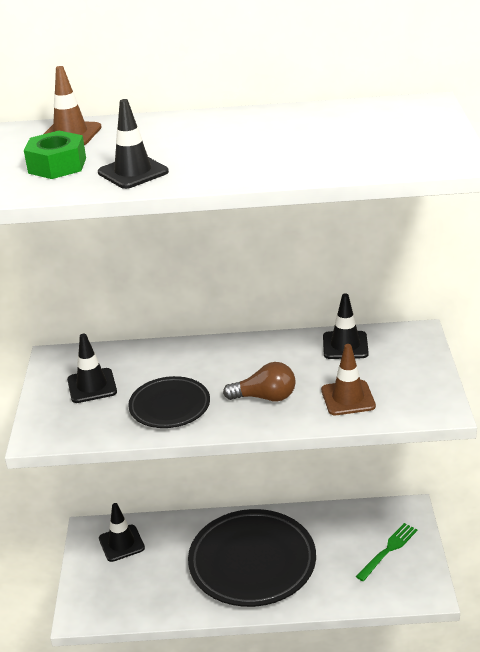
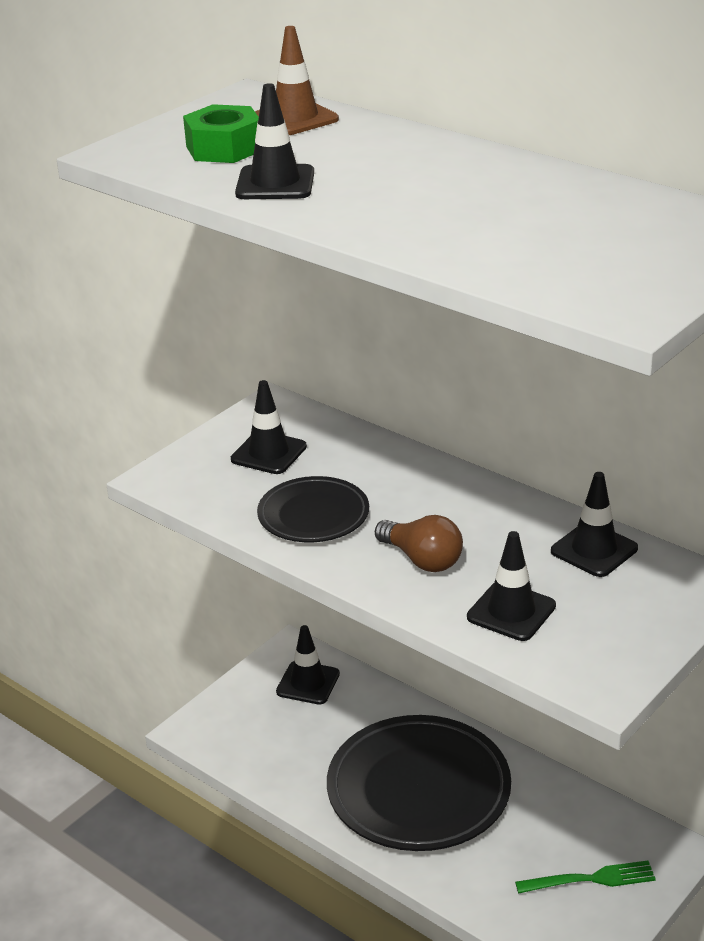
camera: 40 degrees right, 0 degrees up
(348, 398) = (511, 611): brown traffic cone -> black traffic cone

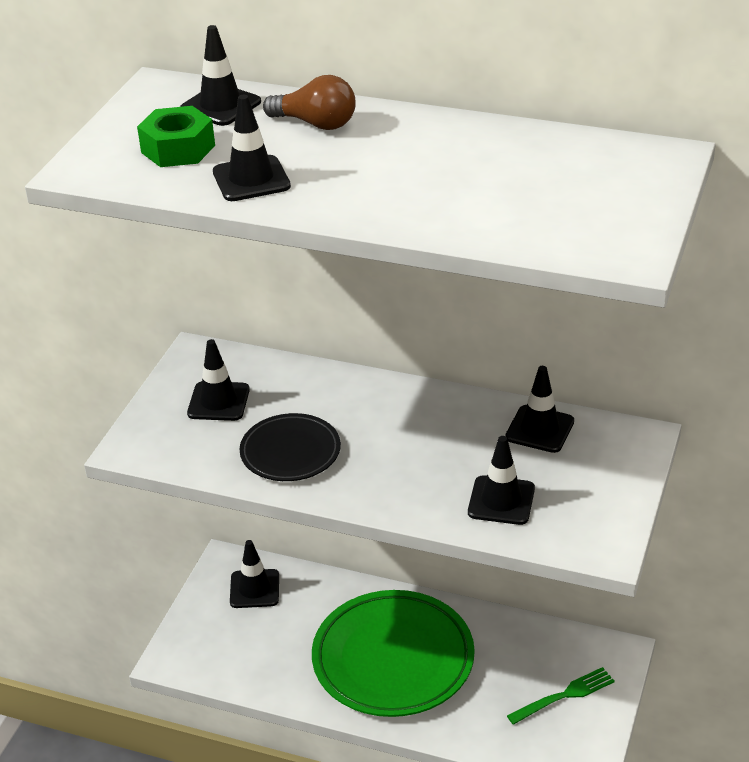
camera: 20 degrees left, 5 degrees up
(295, 119) = (220, 106): brown traffic cone -> black traffic cone
(418, 790) = (393, 659): black plate -> green plate
(422, 560) = (405, 471): brown light bulb -> brown light bulb (316, 124)

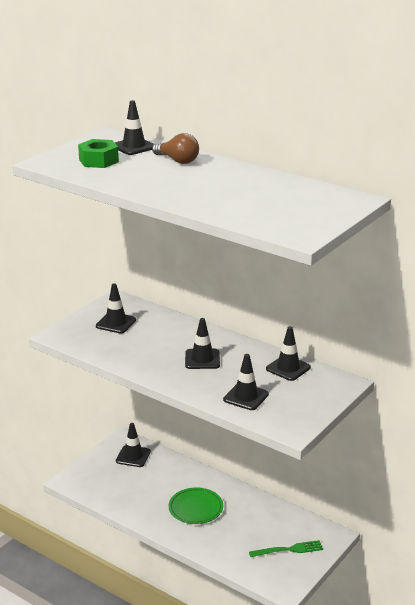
camera: 15 degrees right, 10 degrees down
(251, 179) = (126, 178): black traffic cone -> black traffic cone (202, 359)
(290, 452) = (141, 353): black plate -> none
(393, 659) = (195, 508): green plate -> green plate, size x0.55

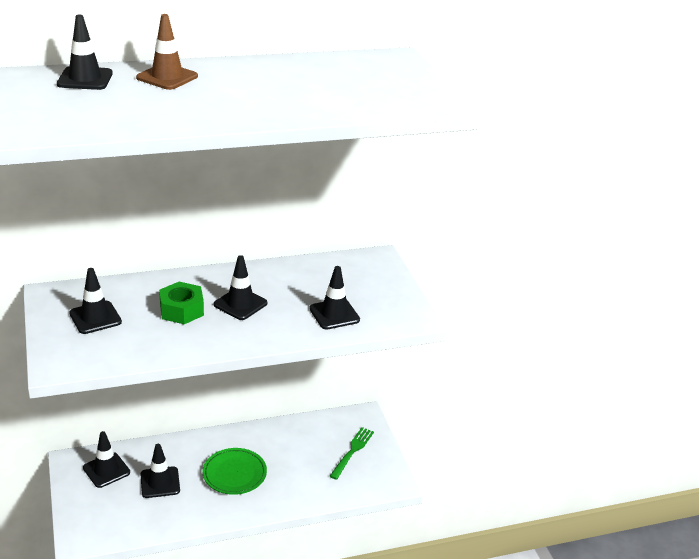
camera: 55 degrees left, 5 degrees up
(98, 161) = (86, 107): green nut -> green nut (181, 310)
(177, 160) = (167, 77): brown light bulb -> brown traffic cone
(288, 368) = (319, 270): black traffic cone -> black traffic cone (160, 482)

